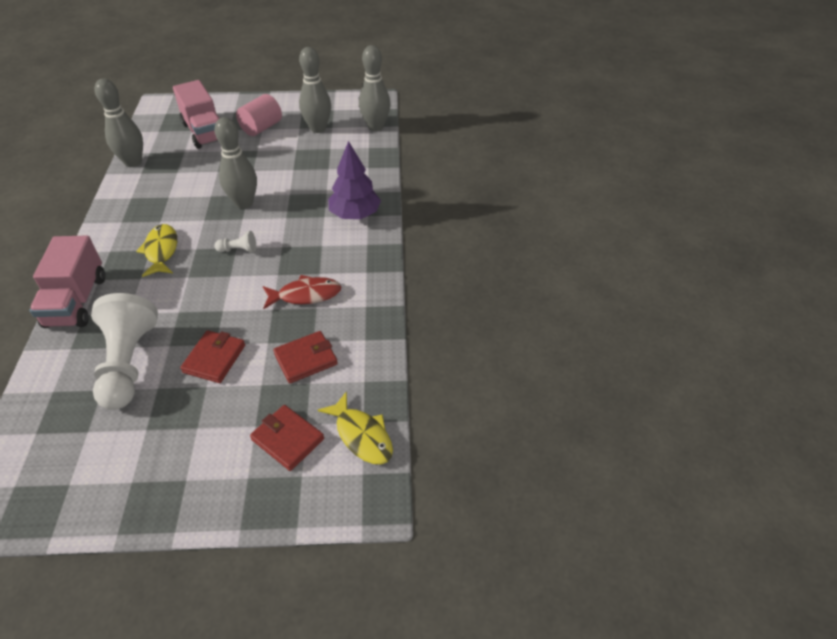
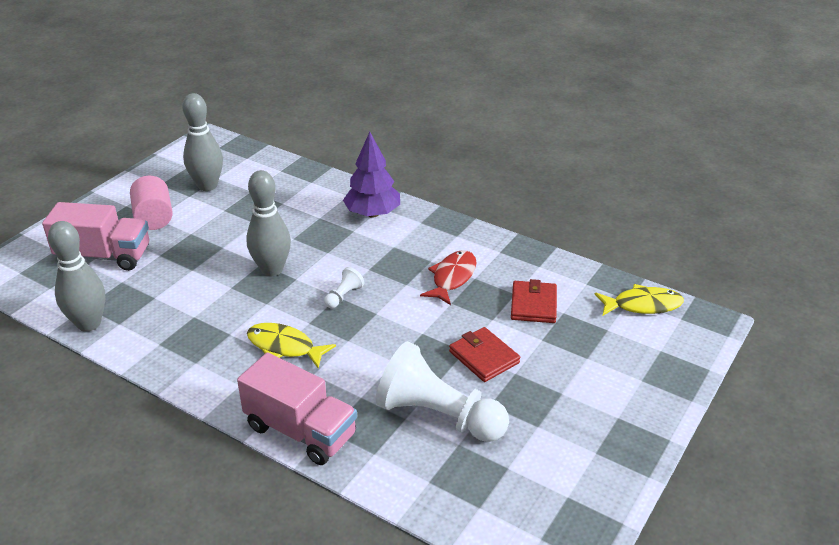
camera: 55 degrees left, 10 degrees down
(287, 439) = (617, 344): red wallet -> none
(375, 127) = (253, 155): grey bowling pin -> none

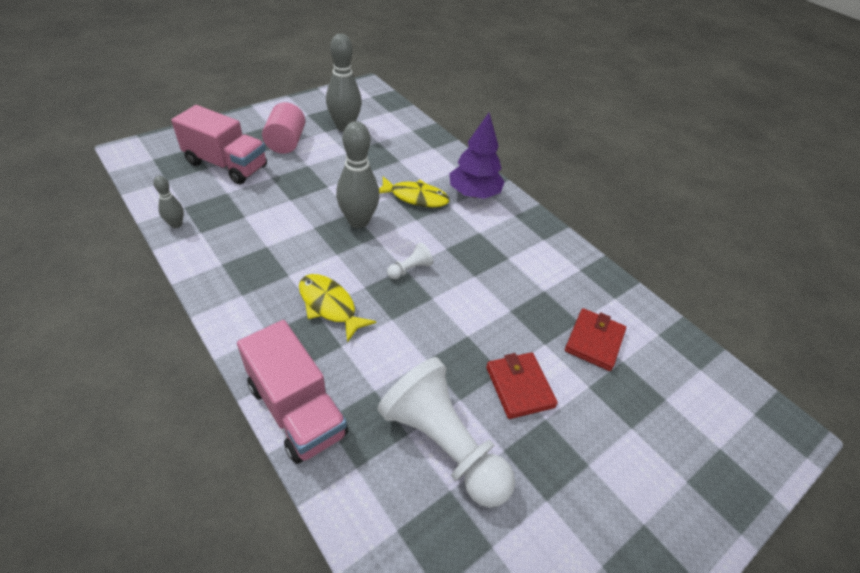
camera: 15 degrees right, 10 degrees up
(89, 324) = (176, 224): grey bowling pin -> grey bowling pin, size x0.51
(452, 278) = (522, 283): red fish -> none
(643, 305) = (714, 382): yellow fish -> yellow fish (415, 197)

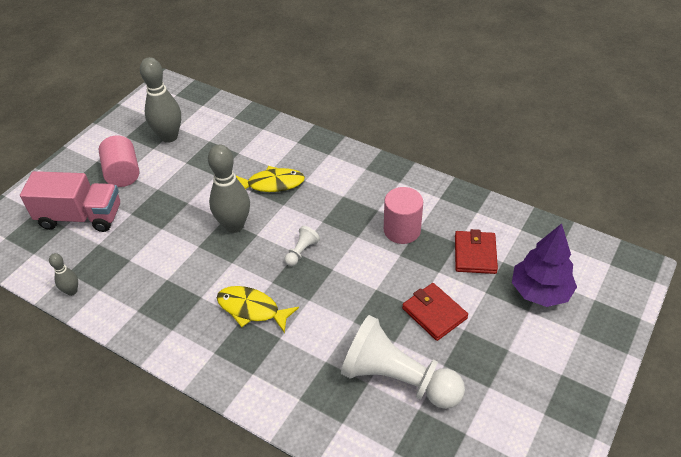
camera: 15 degrees left, 0 degrees up
(297, 409) = (273, 400): pink truck -> none
(474, 193) = (321, 161): purple tree -> purple tree (540, 291)
(524, 287) = (402, 230): none -> pink cylinder

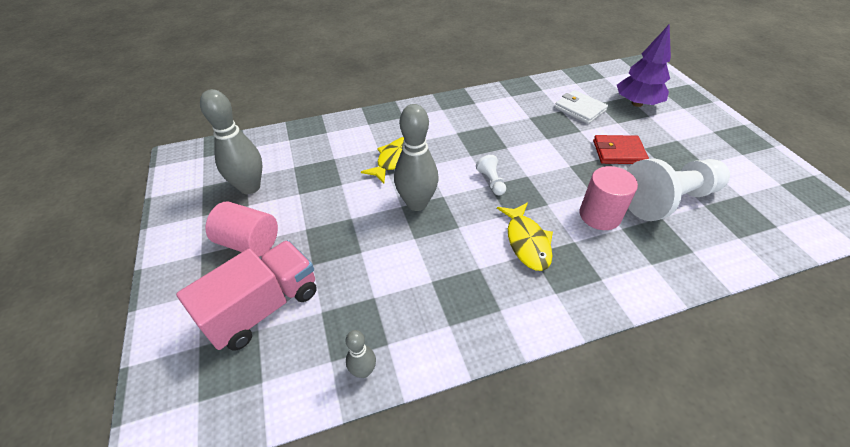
camera: 50 degrees left, 0 degrees up
(252, 309) = (527, 242): yellow fish -> yellow fish turned 75 degrees counterclockwise
(402, 230) = (524, 125): pink cylinder -> pink cylinder (599, 215)
(475, 254) = (580, 109): red wallet -> white wallet

